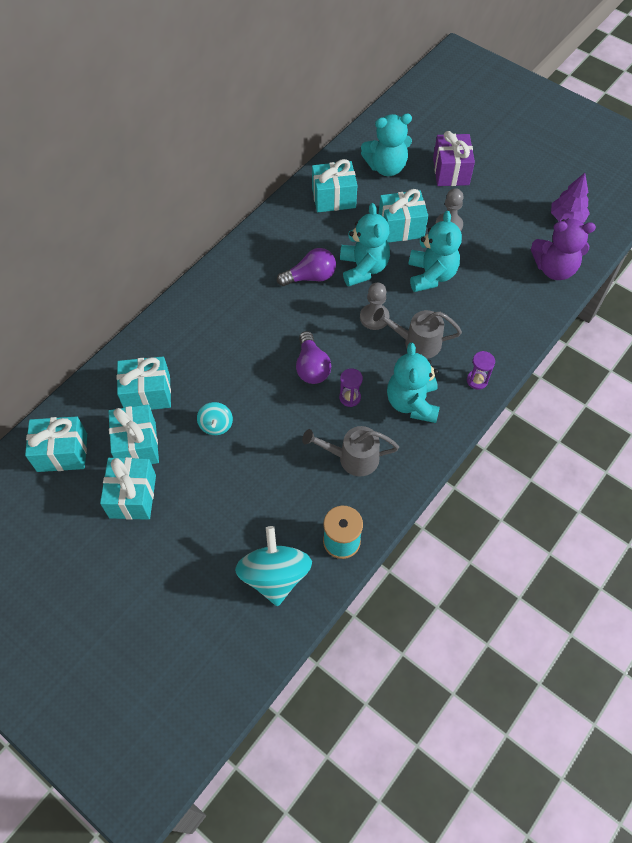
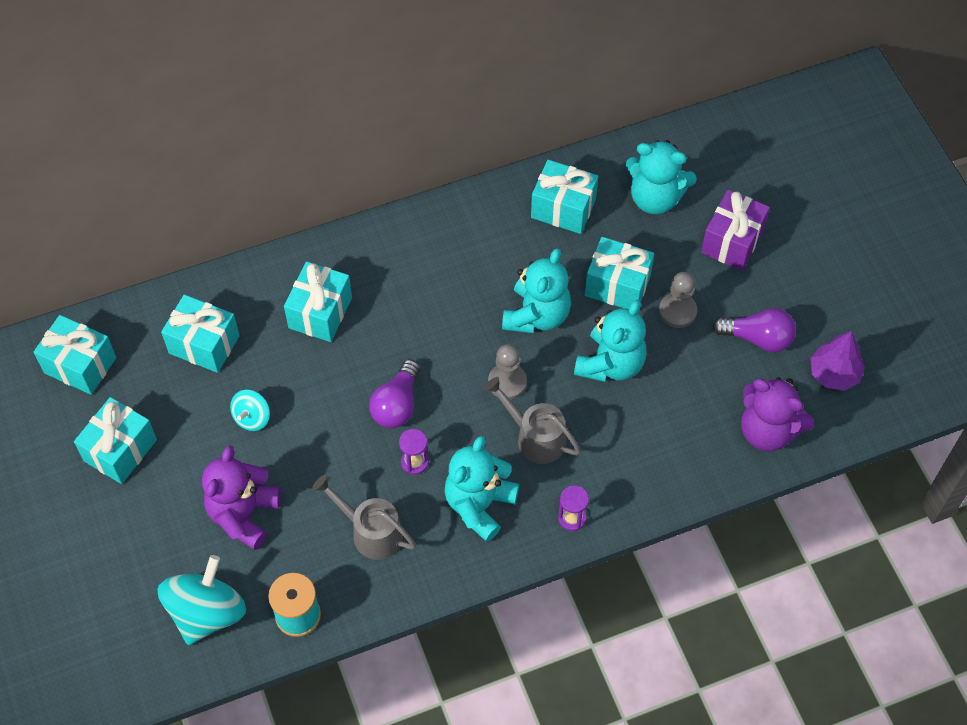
camera: 30 degrees right, 0 degrees up
(137, 445) = (158, 397): turquoise gift -> turquoise gift (320, 313)
(255, 493) = (243, 514): none -> purple teddy bear
(310, 277) = (468, 296): purple light bulb -> purple light bulb (758, 338)

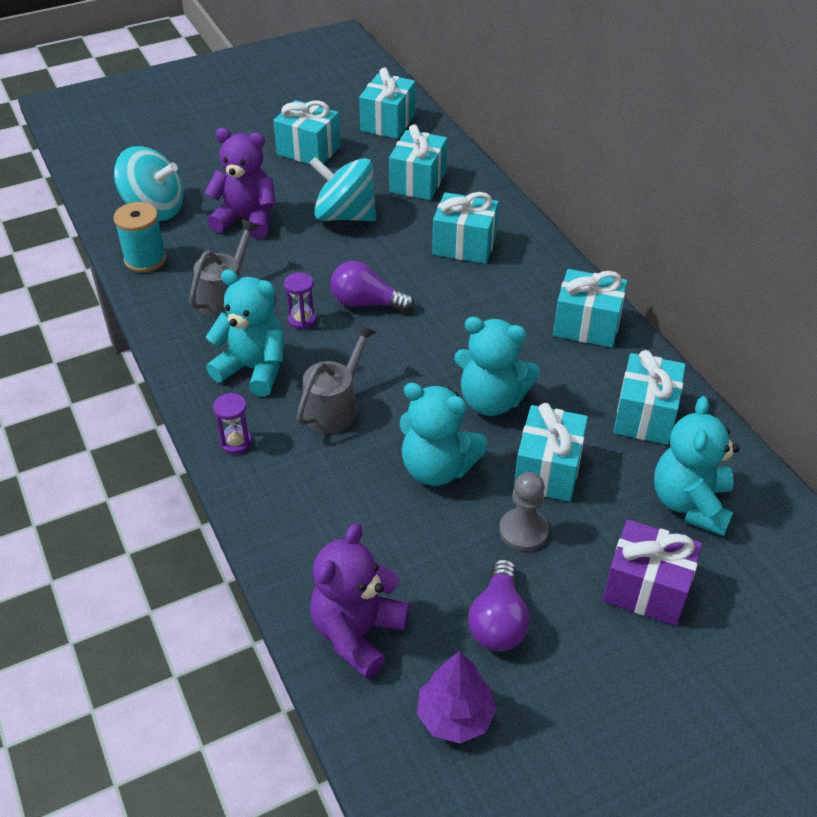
camera: 85 degrees right, 15 degrees down
(252, 418) = (345, 215): turquoise spinning top -> turquoise spinning top, size x1.93
(450, 230) = (587, 326): none -> turquoise gift
(507, 382) = (402, 381): grey pawn -> none

